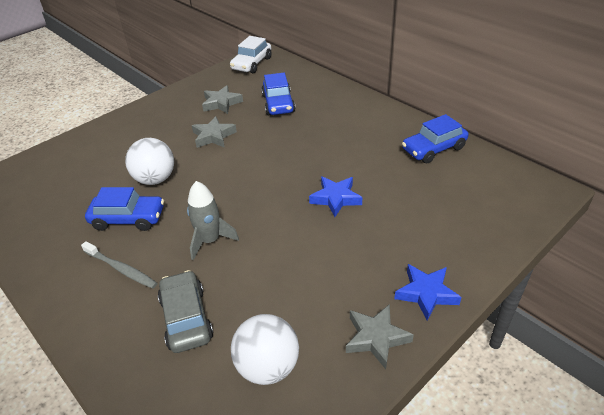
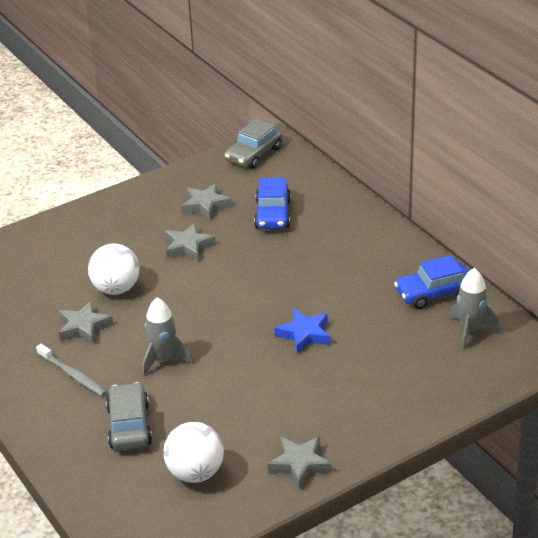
camera: 10 degrees right, 5 degrees down
(128, 219) = (83, 327): blue car -> grey star
(252, 64) = (254, 154): white car -> grey car
(426, 293) = (361, 435): blue star -> none
(479, 176) = (470, 330): none -> grey rocket

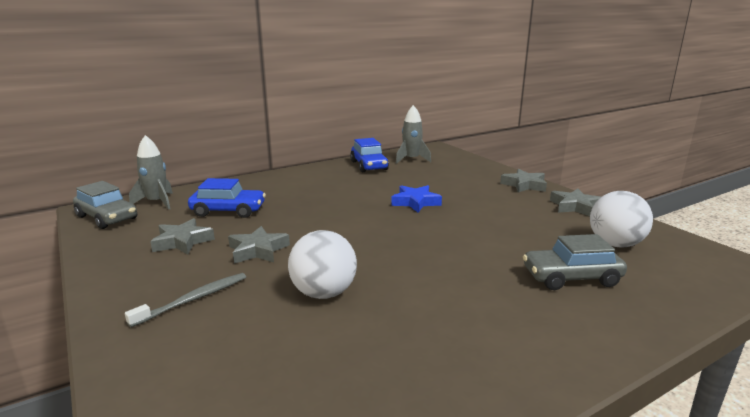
camera: 90 degrees left, 15 degrees down
(73, 375) = (499, 318): grey toothbrush -> grey toothbrush (194, 299)
(83, 327) = (401, 315): grey star -> grey star (524, 185)
(164, 360) = (458, 261): grey rocket -> grey rocket (157, 202)

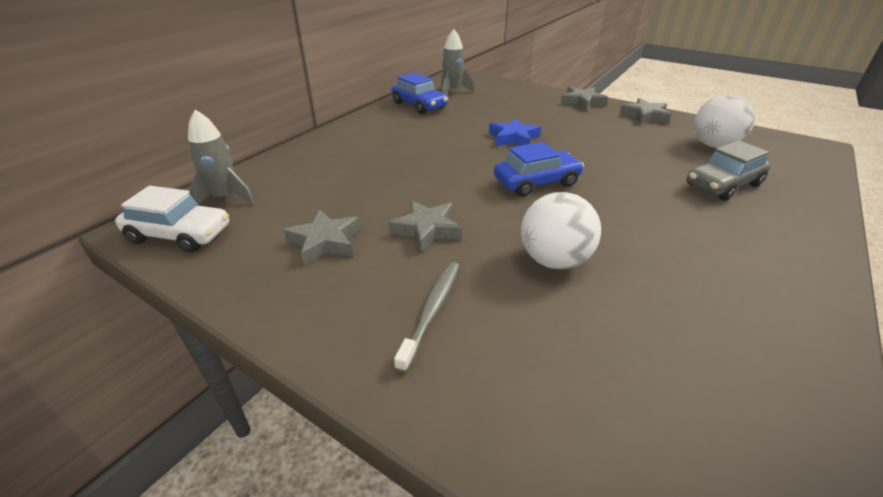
camera: 25 degrees left, 15 degrees up
(107, 217) = (180, 234): grey car -> white car
(228, 211) = (332, 189): blue car -> blue car (536, 182)

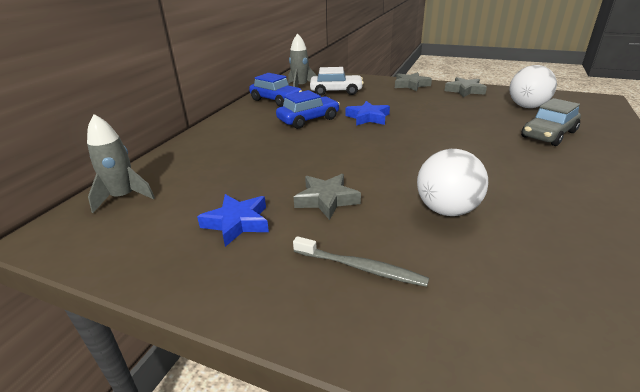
camera: 10 degrees left, 5 degrees down
(180, 234) = (88, 236): white car -> white car (336, 91)
(325, 242) = (237, 223): grey star -> blue star
(432, 310) = (361, 268): grey toothbrush -> grey toothbrush turned 105 degrees clockwise
(536, 182) = (403, 150): blue car -> blue car (308, 119)

